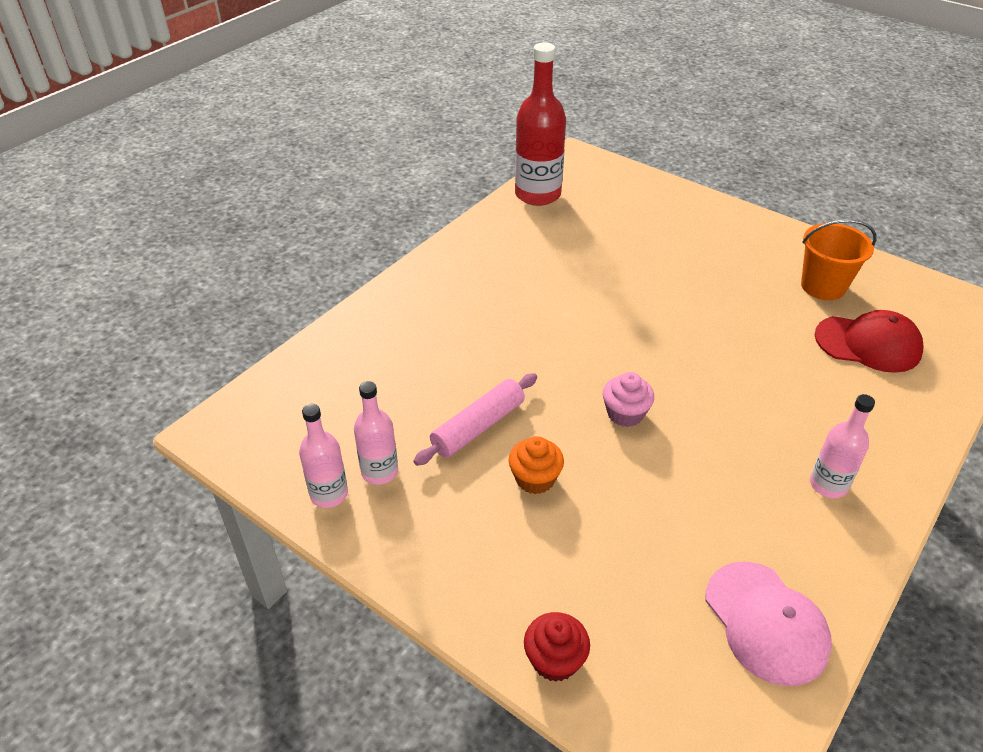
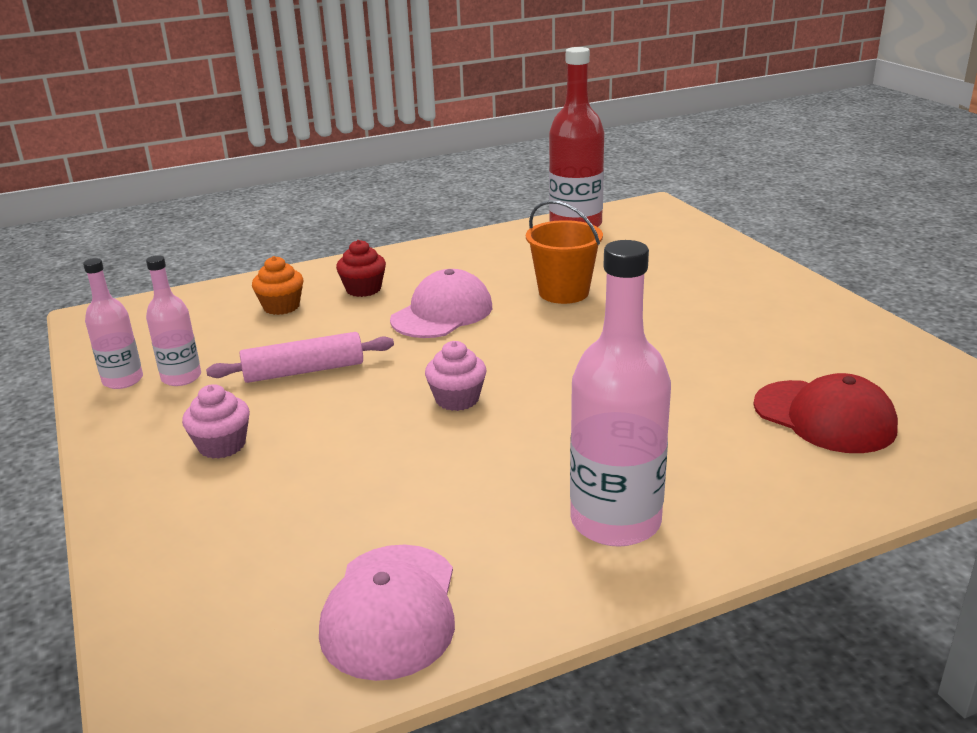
camera: 30 degrees right, 15 degrees down
(494, 529) = (222, 445): none -> pink cupcake
(526, 326) = (442, 313): none -> pink cap
(535, 479) = (306, 421): orange cupcake -> orange cupcake (281, 307)
(555, 660) = (147, 557): red cupcake -> red cupcake (363, 289)
(823, 286) = (824, 356): orange bucket -> orange bucket (563, 292)
(828, 485) = (615, 521): pink bottle -> pink bottle, size x1.77

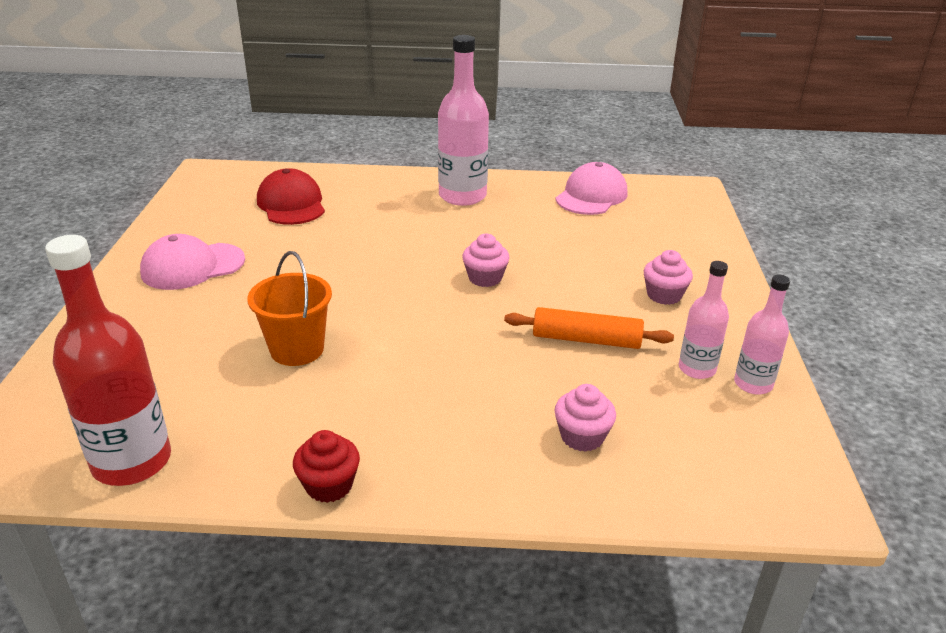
camera: 155 degrees left, 5 degrees up
(281, 307) = (582, 436): orange cupcake -> pink cupcake
(304, 371) = (586, 339): pink rolling pin -> orange rolling pin
(363, 289) = (479, 432): red cupcake -> red cupcake (329, 485)
(442, 313) = (428, 364): pink cap -> pink cap (192, 266)

